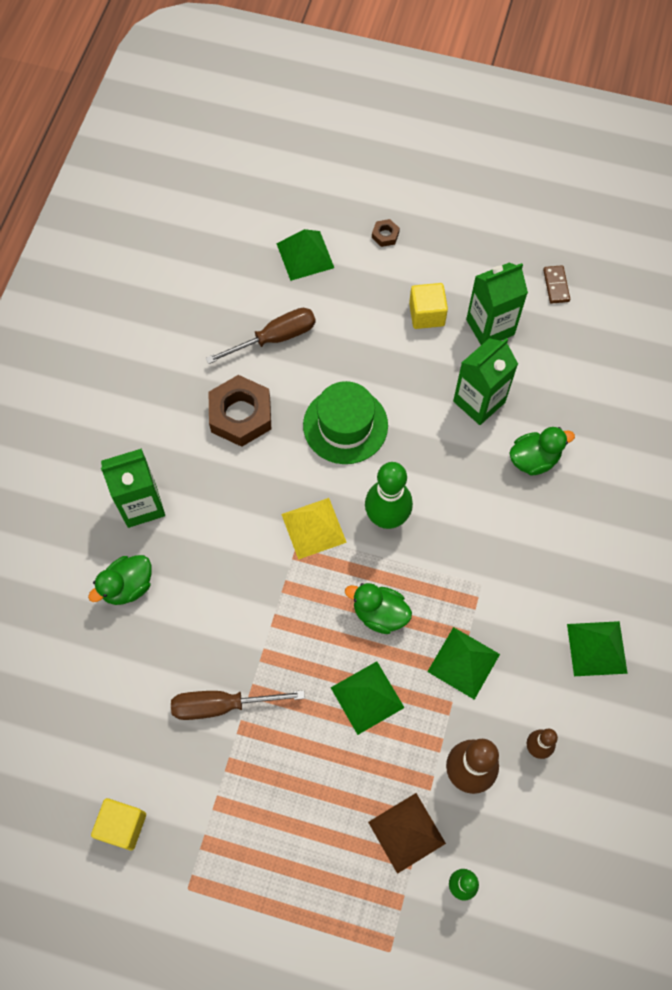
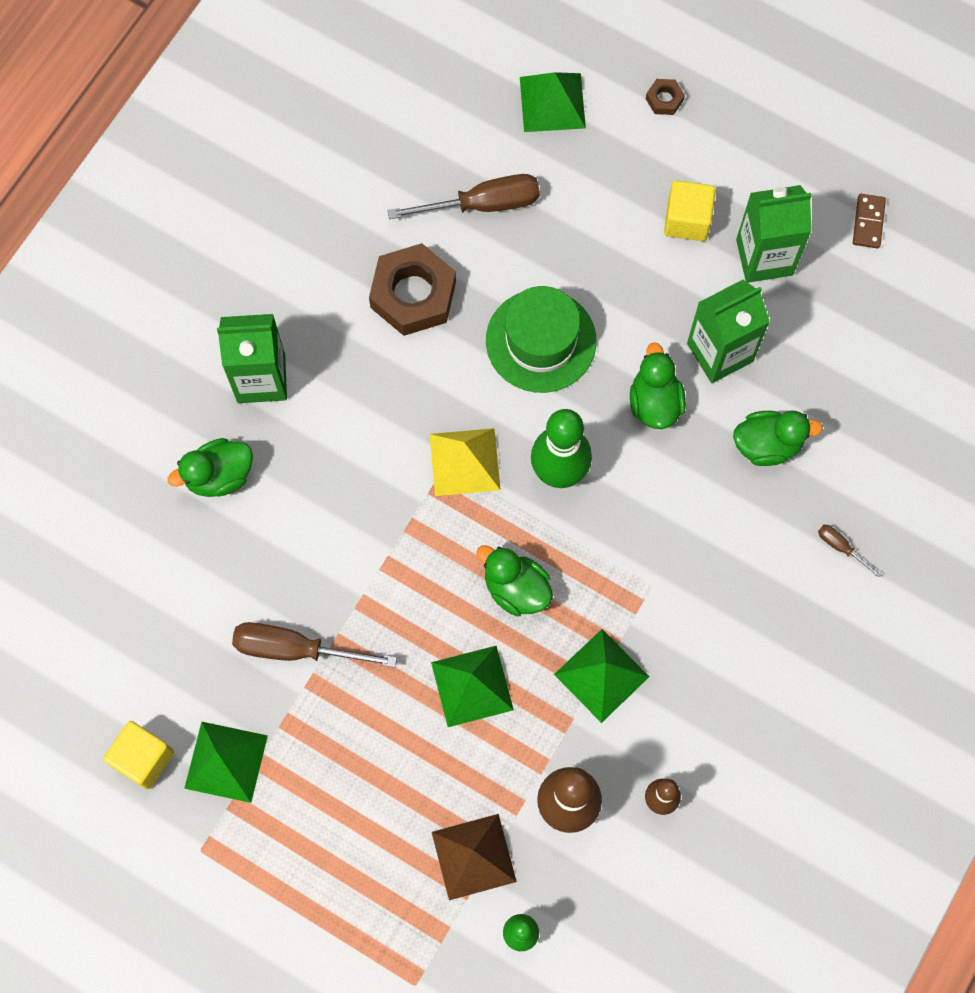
camera: 15 degrees right, 5 degrees up
(442, 449) = (654, 402): none -> green duck
(597, 648) = (771, 701): green pyramid -> green pyramid (226, 762)
(610, 520) = (840, 547): none -> brown screwdriver

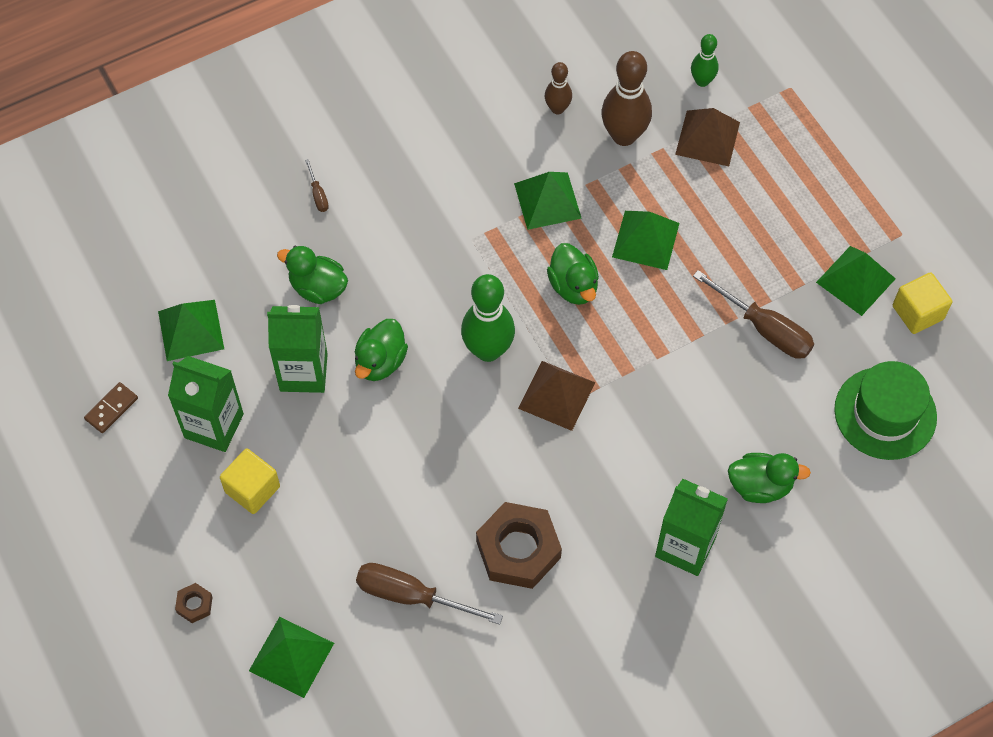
camera: 150 degrees left, 10 degrees down
(465, 462) = (556, 395): yellow pyramid -> brown pyramid
(541, 341) = (437, 455): green hat -> green hat (885, 413)
(856, 335) = (190, 330): none -> green pyramid

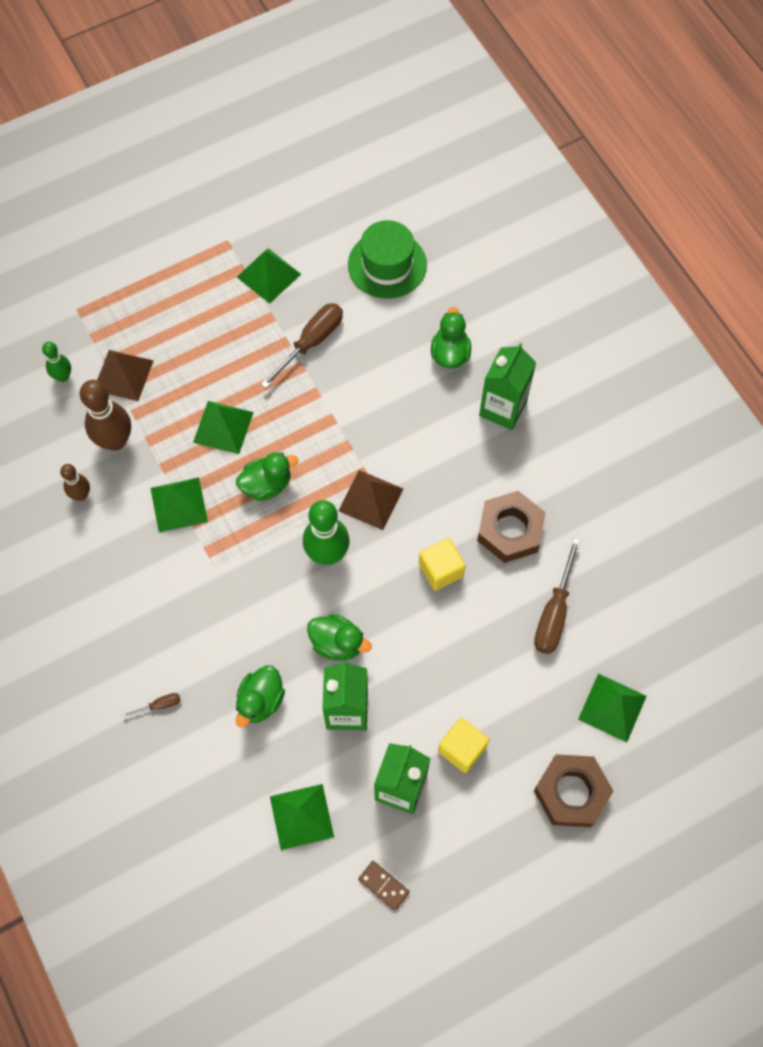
camera: 90 degrees left, 5 degrees up
(194, 604) = (571, 792): brown nut -> brown nut, size x2.28
(917, 312) = (299, 235): yellow cube -> yellow cube (441, 570)

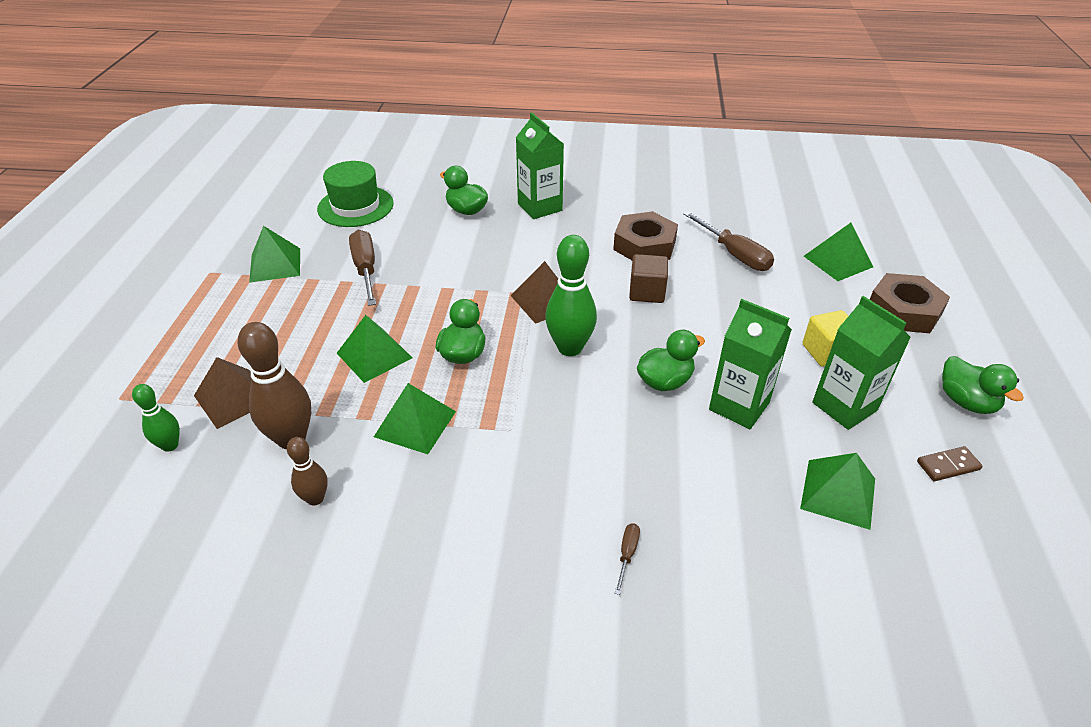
camera: 55 degrees left, 25 degrees down
(260, 701) = (685, 464): green duck -> green duck (966, 402)
(441, 570) = (647, 292): yellow cube -> brown cube

